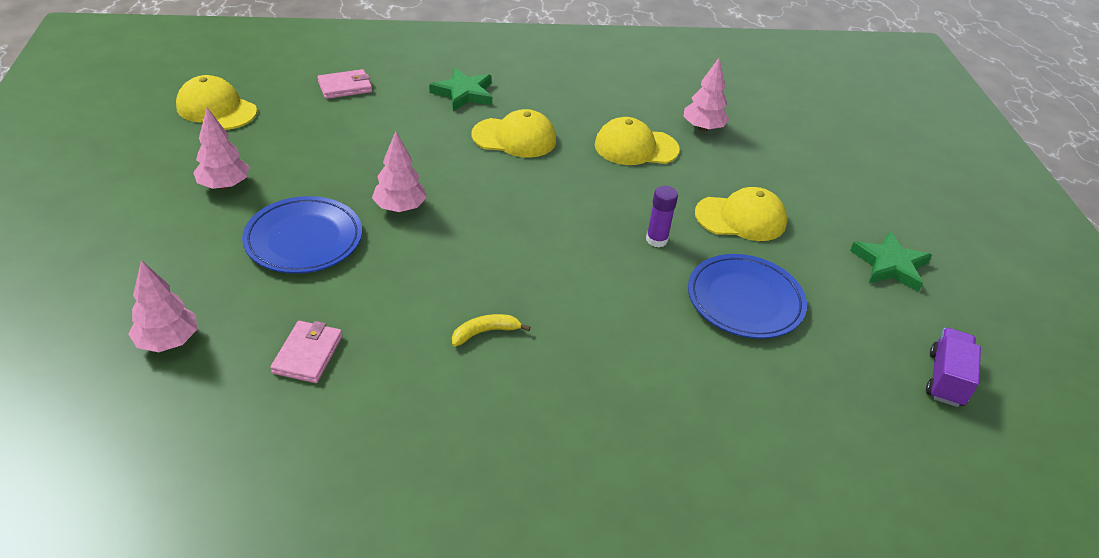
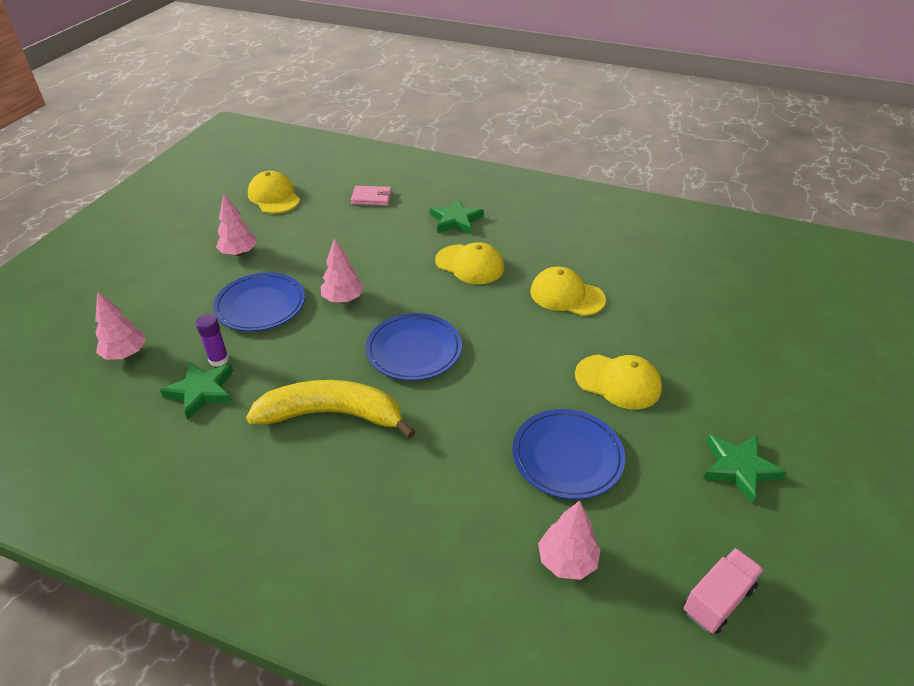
camera: 30 degrees right, 0 degrees up
(308, 354) = (201, 391): pink wallet -> green star
(485, 332) = (333, 415): yellow banana -> yellow banana, size x2.46
(522, 242) = (414, 350): none -> blue plate
(656, 240) = (526, 380): purple glue stick -> purple glue stick (219, 360)
(703, 128) = (641, 292): pink tree -> pink tree (567, 561)
(946, 379) = (718, 600): purple truck -> pink truck

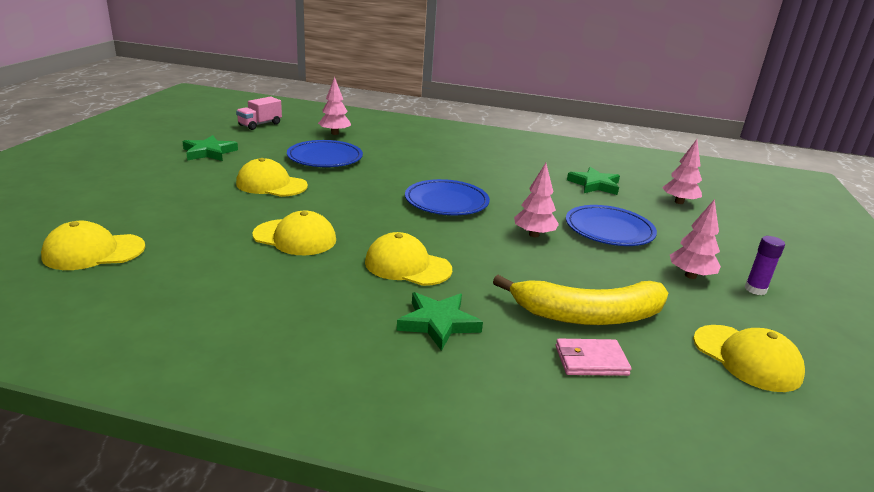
camera: 170 degrees right, 15 degrees down
(219, 360) = (602, 198): purple glue stick -> purple glue stick (755, 289)
(333, 415) = (491, 174): yellow banana -> yellow banana (588, 315)
(719, 280) = (94, 252): none -> yellow cap

